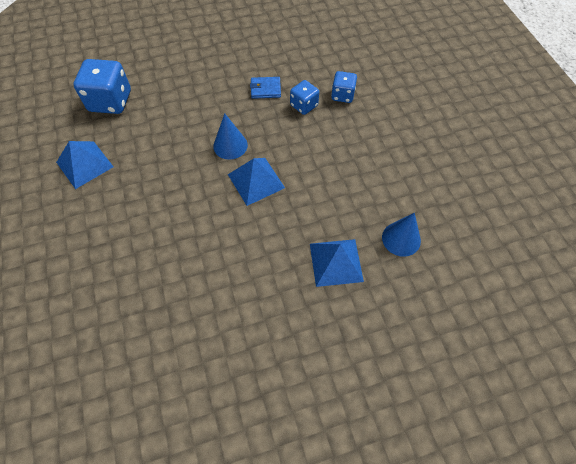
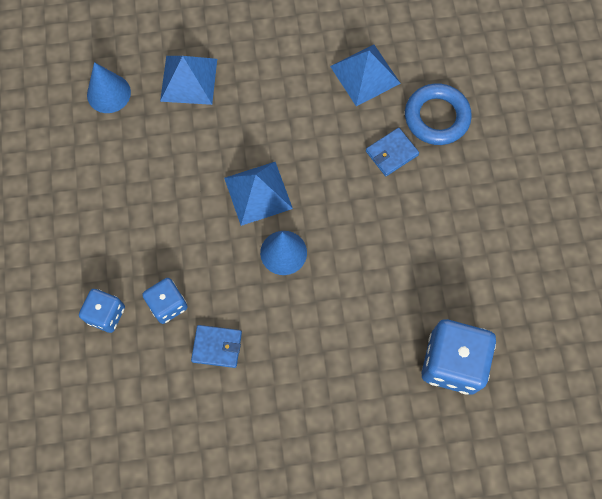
camera: 170 degrees left, 10 degrees up
(84, 164) = (478, 254): blue pyramid -> blue pyramid (365, 74)
(109, 263) = (436, 117): none -> blue ring
(150, 226) = (391, 153): none -> blue wallet

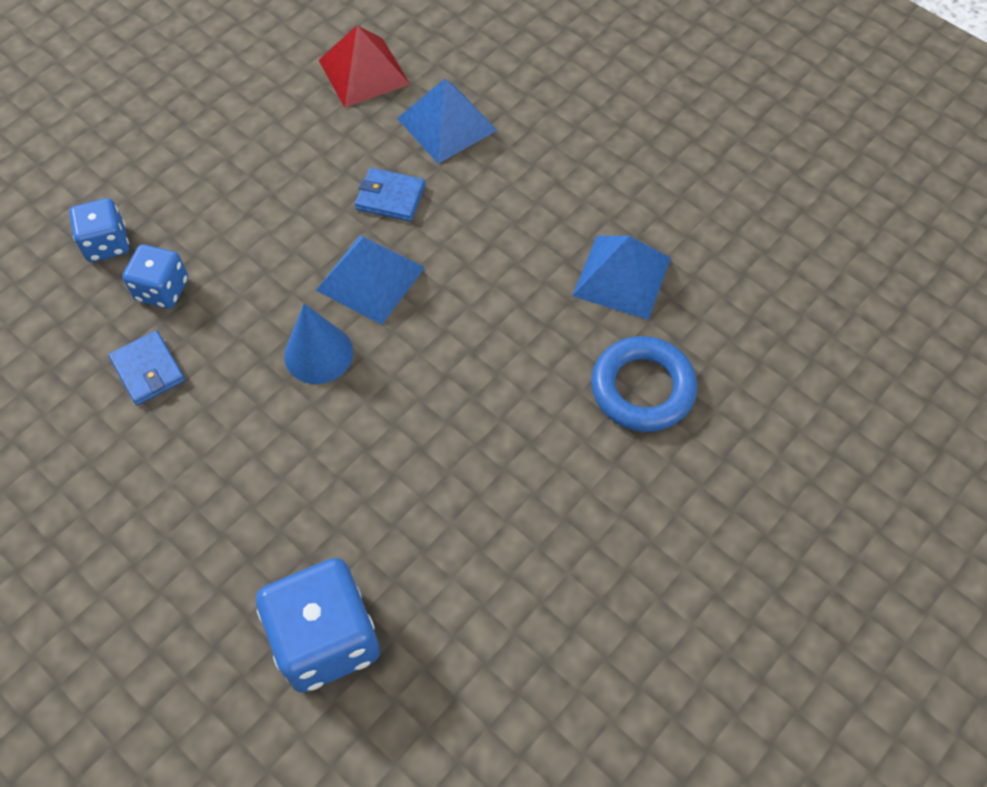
camera: 50 degrees right, 10 degrees down
(108, 93) = (364, 72): blue cone -> red pyramid
(391, 153) = (547, 374): blue wallet -> blue wallet (390, 197)

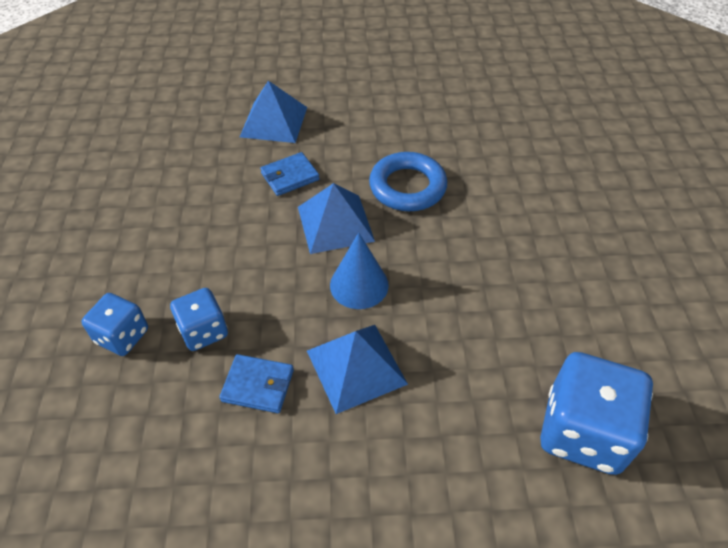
camera: 45 degrees left, 10 degrees down
(364, 72) = (186, 127): red pyramid -> none
(622, 276) = (465, 128): blue pyramid -> blue pyramid (356, 367)
(642, 388) = (546, 168): blue ring -> blue ring (407, 187)

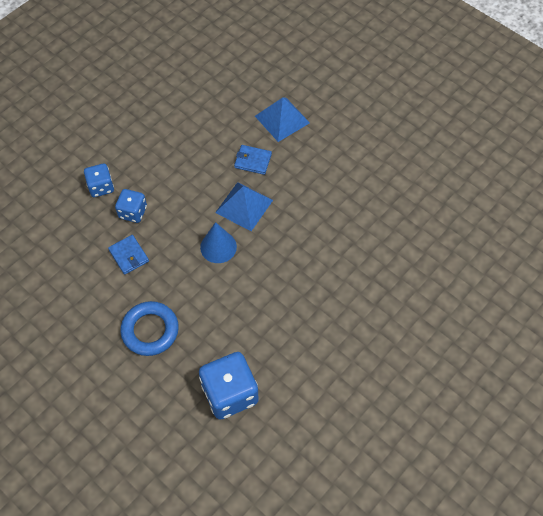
camera: 45 degrees right, 10 degrees up
(356, 367) = (174, 283): blue pyramid -> none
(407, 187) = (302, 215): blue ring -> blue ring (150, 330)

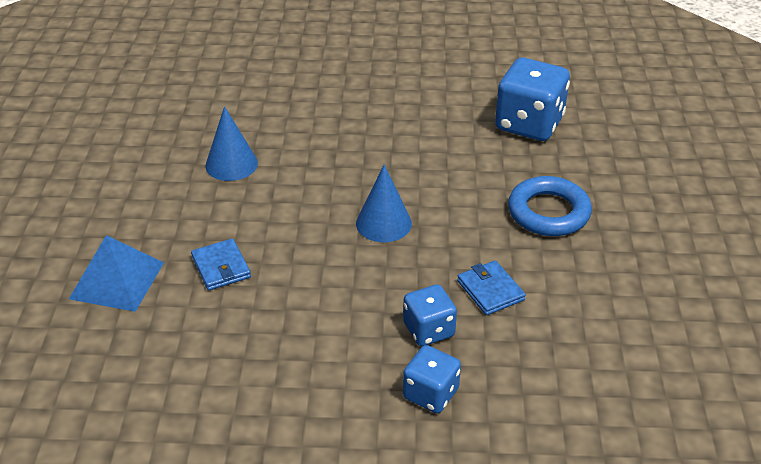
camera: 130 degrees left, 20 degrees down
(129, 255) = (490, 290): blue wallet -> blue wallet turned 45 degrees counterclockwise
(244, 206) = (302, 235): blue pyramid -> none
(332, 211) = (231, 164): none -> blue cone

